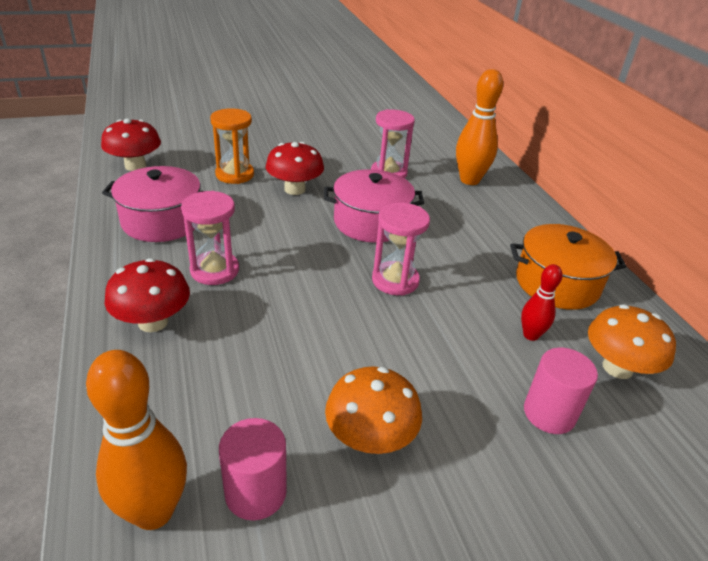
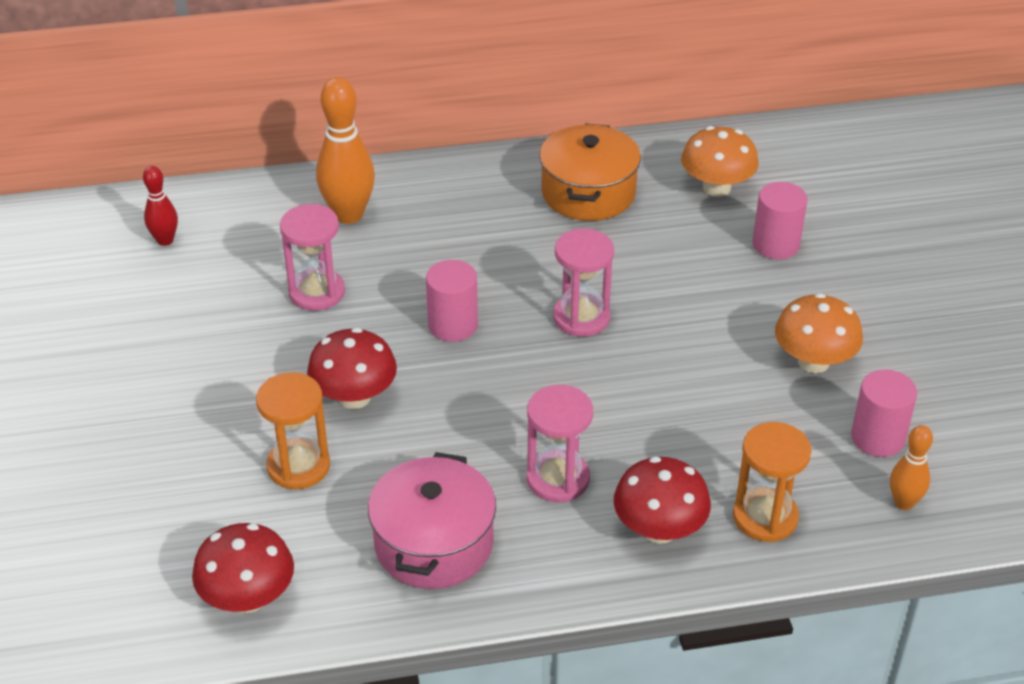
camera: 80 degrees left, 5 degrees up
(153, 511) = (904, 502): orange bowling pin -> orange bowling pin, size x0.56
(154, 389) = (765, 517): none -> orange hourglass
(371, 222) = (453, 325): pink pot -> pink cylinder
(530, 335) = (673, 232): red bowling pin -> red bowling pin (165, 240)

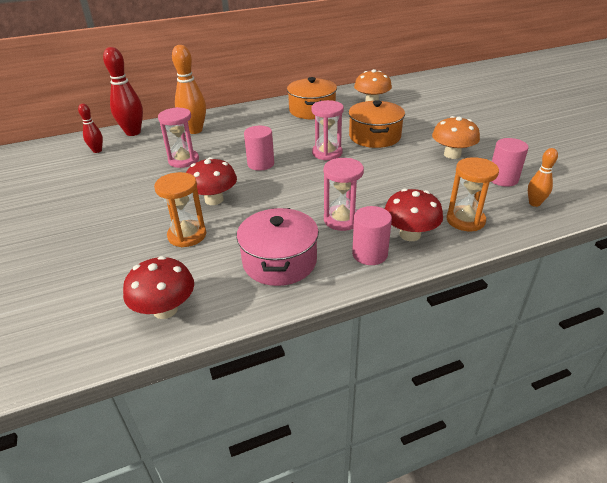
camera: 10 degrees left, 5 degrees down
(233, 201) = (133, 132): none -> red bowling pin
(686, 288) = (374, 136): none -> orange pot
(776, 245) = (409, 117): pink cylinder -> pink cylinder (369, 254)

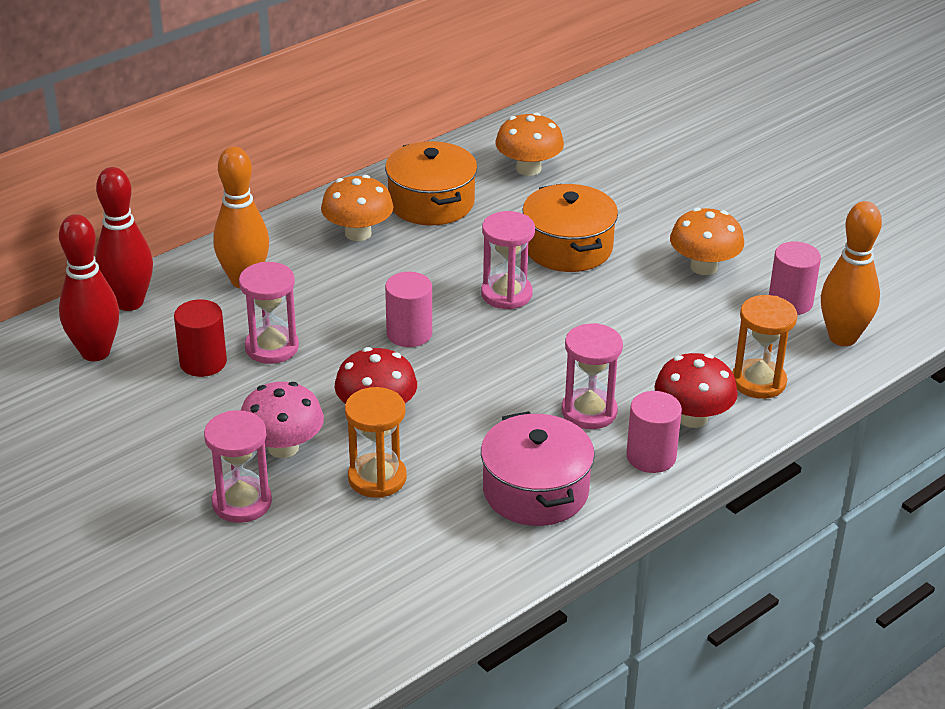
camera: 20 degrees left, 0 degrees up
(97, 150) = (95, 352): red bowling pin -> red bowling pin, size x1.80
(100, 235) = (242, 502): none -> pink hourglass
(143, 162) = (203, 362): none -> red cylinder
(148, 209) = (283, 447): none -> pink mushroom
(165, 309) = (424, 585): red mushroom -> none
(266, 118) = (358, 233): none -> orange mushroom
(534, 203) = (842, 337): orange bowling pin -> orange bowling pin, size x1.80

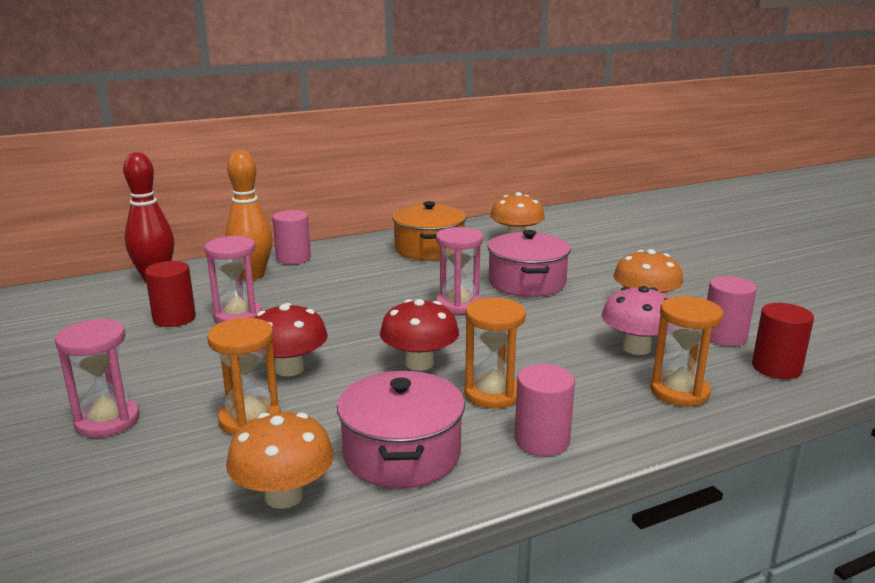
camera: 15 degrees right, 15 degrees down
(95, 352) = (99, 303): red bowling pin -> none
(283, 447) = (185, 383): pink mushroom -> pink mushroom (636, 348)
(358, 233) = (361, 259): orange mushroom -> orange mushroom (284, 496)
(409, 333) = (358, 319): pink cylinder -> pink cylinder (293, 258)
(568, 247) = (527, 282): orange pot -> pink pot
(589, 411) = (492, 394): pink hourglass -> orange hourglass
(692, 417) = (599, 412): red mushroom -> red mushroom (419, 363)
(842, 337) = (776, 368): orange bowling pin -> red cylinder

